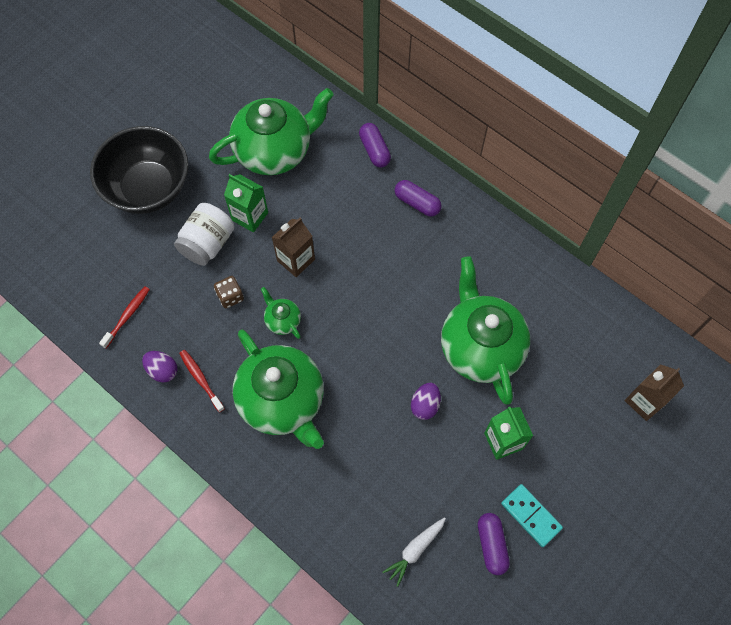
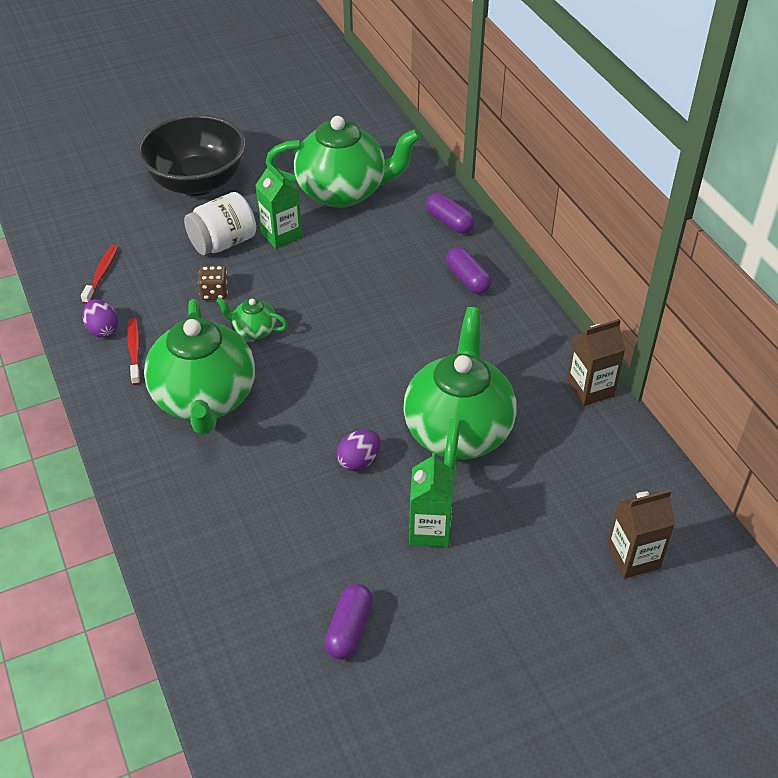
camera: 25 degrees right, 20 degrees down
(127, 316) = (102, 274): red toothbrush -> red toothbrush turned 45 degrees counterclockwise
(282, 320) = (254, 330): green teapot -> green teapot turned 60 degrees counterclockwise
(296, 260) = (303, 285): brown carton -> brown carton (590, 389)
(374, 150) = (449, 222): purple capsule -> purple capsule turned 45 degrees counterclockwise
(415, 550) = (255, 596): white carrot -> none
(531, 516) = (416, 619): turquoise domino -> none

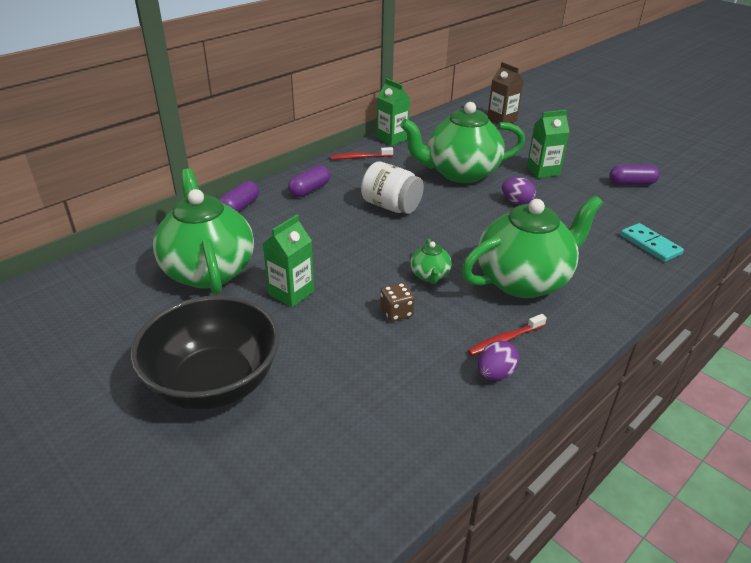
camera: 110 degrees left, 10 degrees down
(102, 274) = (416, 409): red toothbrush -> red toothbrush (359, 157)
(199, 554) = (650, 245): none -> turquoise domino
(223, 243) = (320, 328): white jar -> white jar (391, 206)
(590, 389) = (392, 139): brown carton -> green carton

